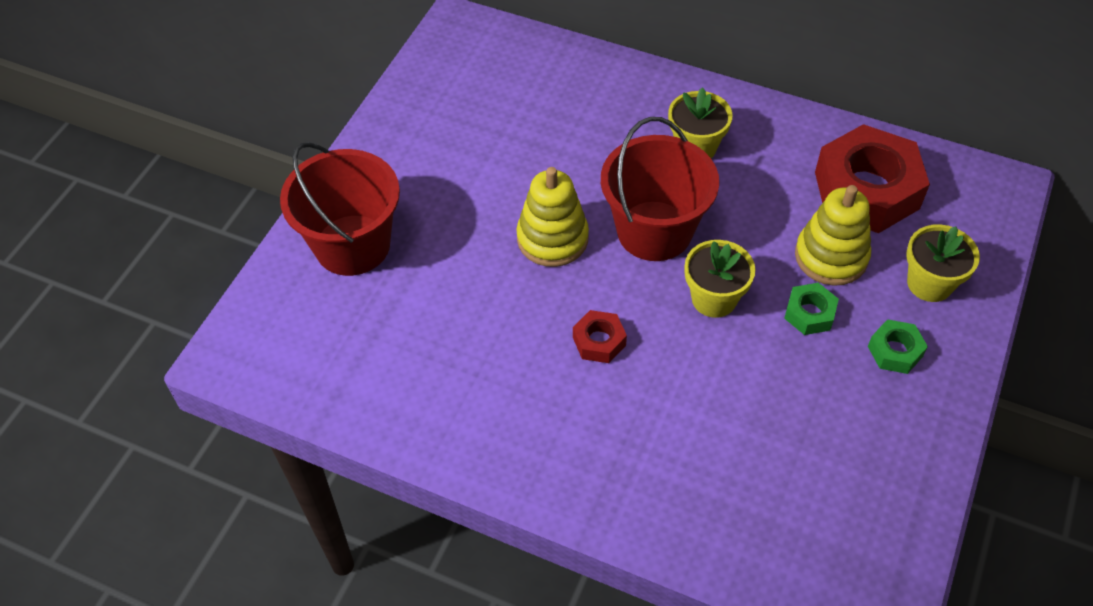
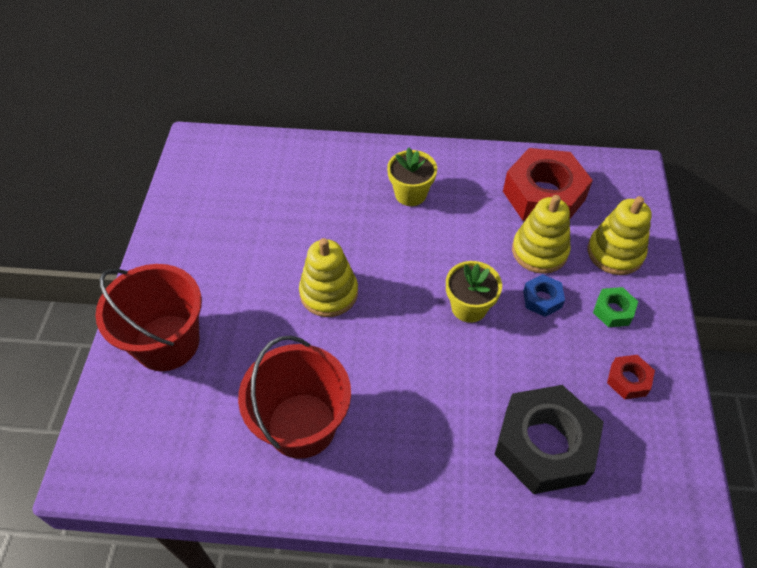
camera: 20 degrees left, 0 degrees up
(599, 341) = (395, 366): red nut -> red nut (628, 380)
(654, 231) = (404, 266): red bucket -> red bucket (302, 425)
(740, 476) = (544, 445): none -> black nut
(809, 313) = (542, 299): green nut -> blue nut
(929, 283) = (615, 253): yellow flower pot -> yellow stacking toy

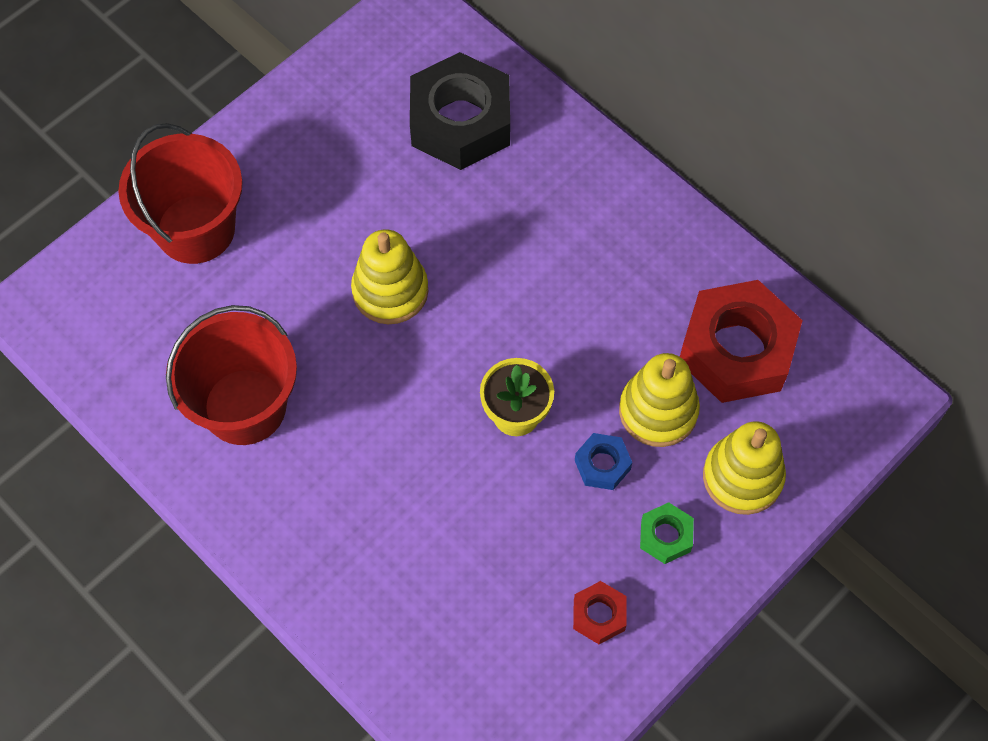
camera: 40 degrees right, 10 degrees up
(410, 194) = (585, 238): yellow flower pot -> none
(544, 445) = (446, 605): black nut -> black nut (460, 121)

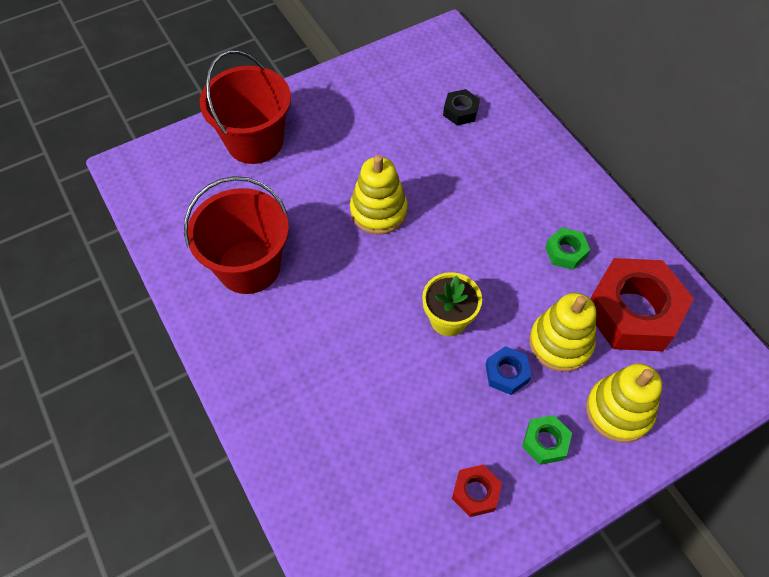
camera: 15 degrees right, 5 degrees down
(460, 121) = (460, 111): black nut -> black nut, size x0.45
(640, 290) = (566, 252): none -> green nut

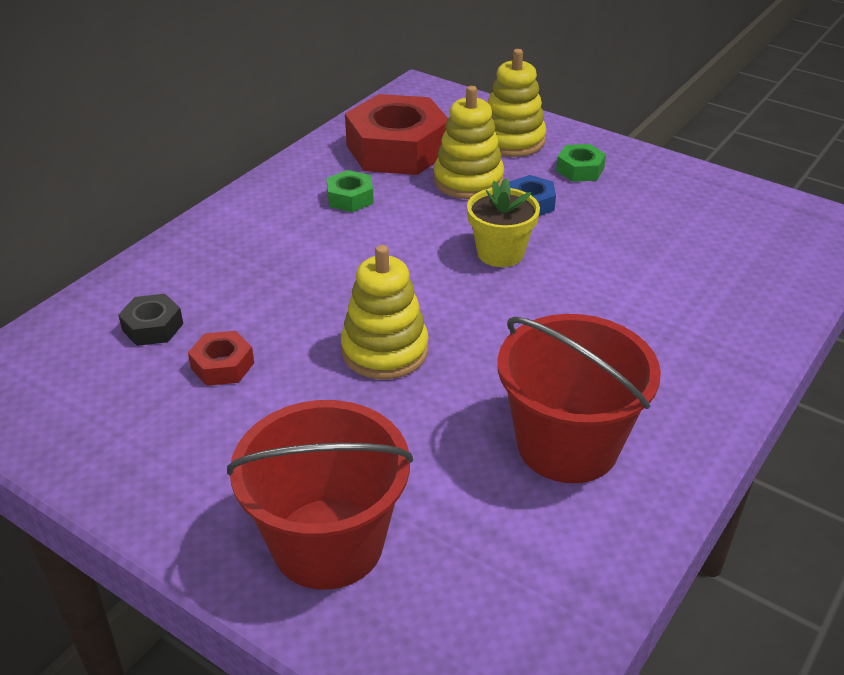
camera: 115 degrees left, 20 degrees down
(475, 492) = (665, 194): red nut -> red nut (222, 365)

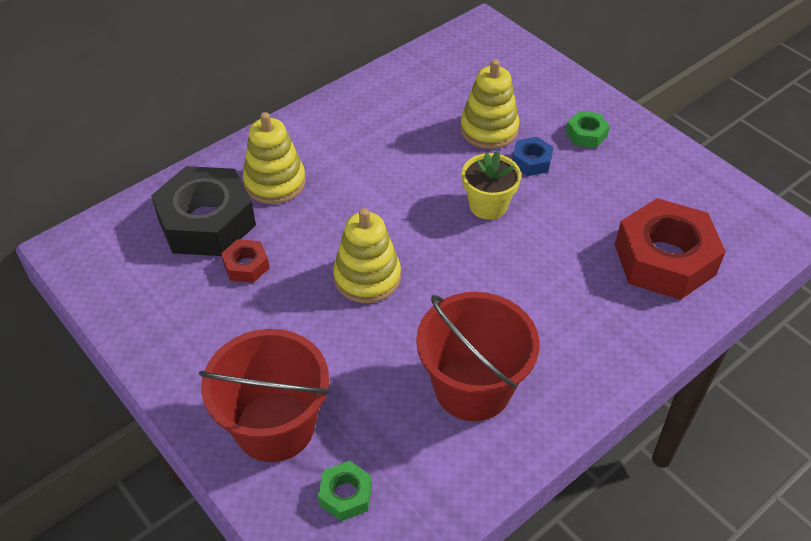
camera: 15 degrees right, 10 degrees up
(152, 327) = (206, 222): black nut -> black nut, size x2.20
(350, 198) = (388, 130): green nut -> green nut (345, 495)
(397, 149) = (443, 87): red nut -> red nut (664, 259)
(512, 140) = (541, 94): yellow stacking toy -> yellow stacking toy (275, 182)

